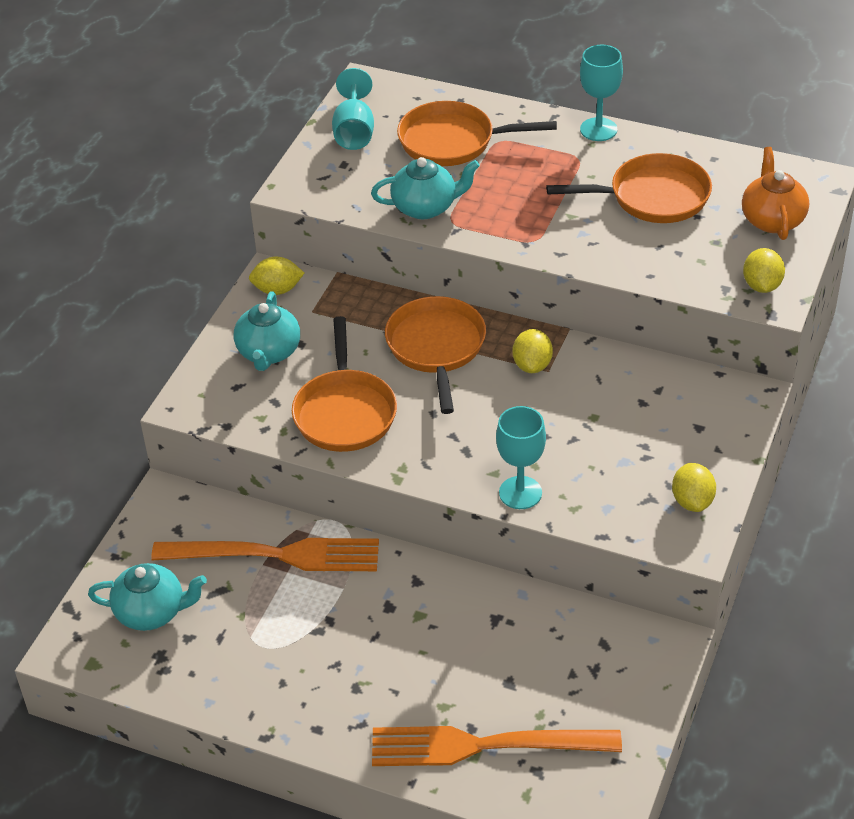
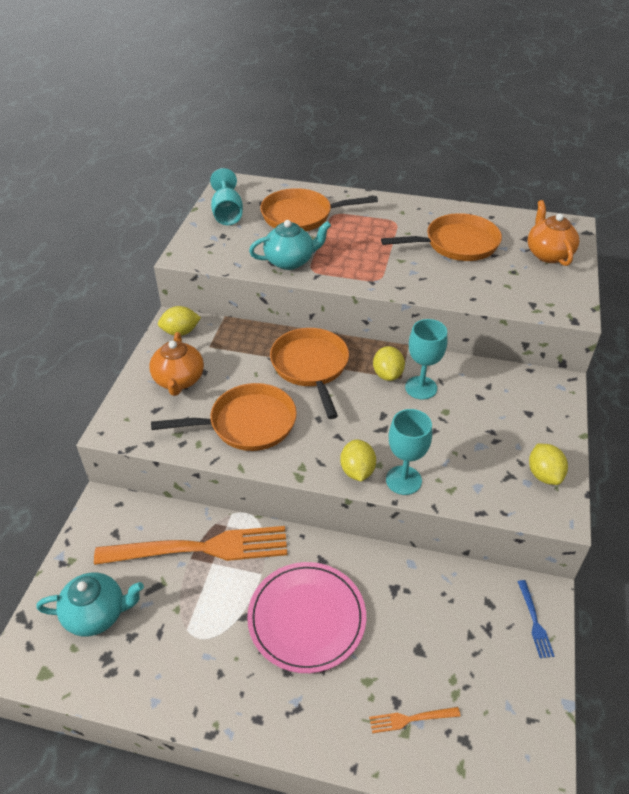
camera: 10 degrees left, 0 degrees up
(269, 353) = (179, 380): turquoise teapot -> orange teapot
(345, 412) = (247, 423): orange pan -> orange pan turned 90 degrees counterclockwise
(387, 639) = (306, 618): none -> pink plate
(482, 746) = (410, 719): orange fork -> orange fork, size x0.40
(598, 129) = (404, 203): turquoise goblet -> turquoise goblet (421, 388)
(652, 668) = (535, 622): none -> blue fork
(761, 285) = (558, 300): yellow lemon -> yellow lemon (357, 471)

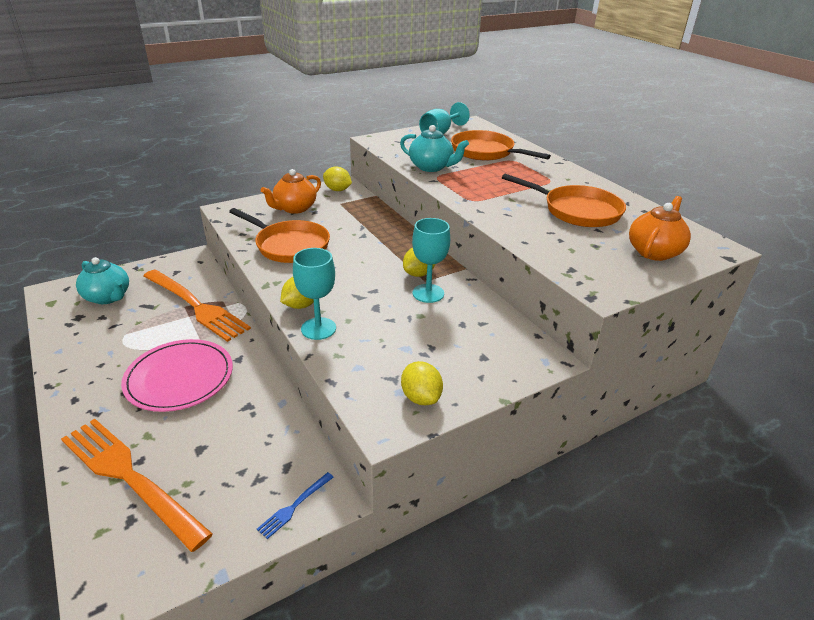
camera: 45 degrees right, 10 degrees down
(311, 367) = (377, 243): orange pan -> none
(410, 719) = (128, 476): orange fork -> orange fork, size x2.49
(544, 475) = (421, 397): yellow lemon -> yellow lemon turned 60 degrees counterclockwise

